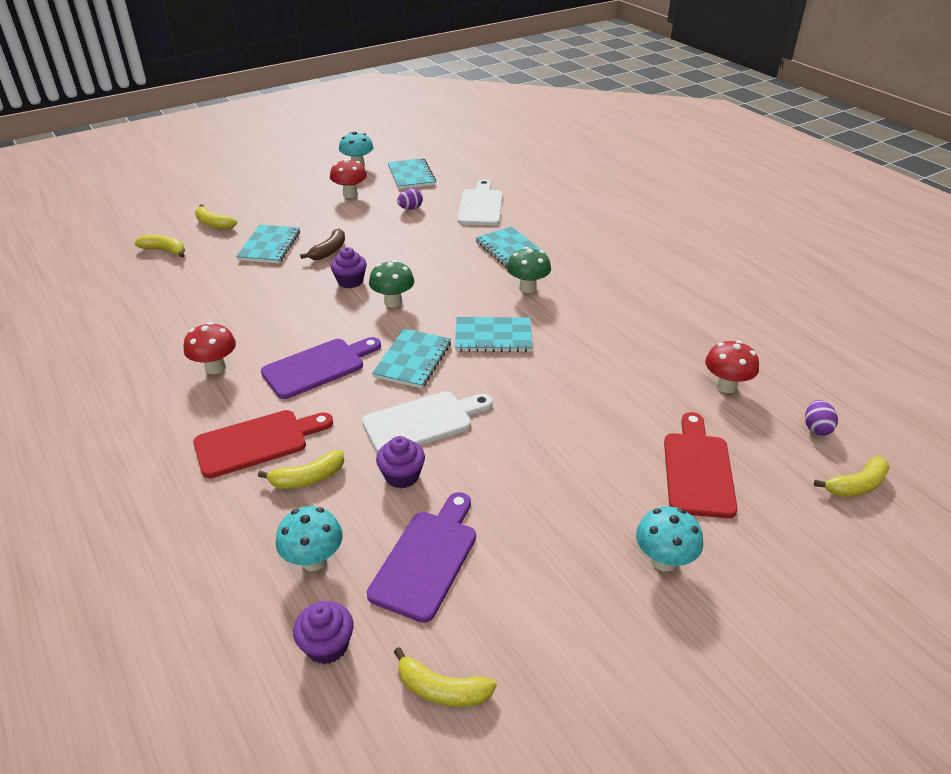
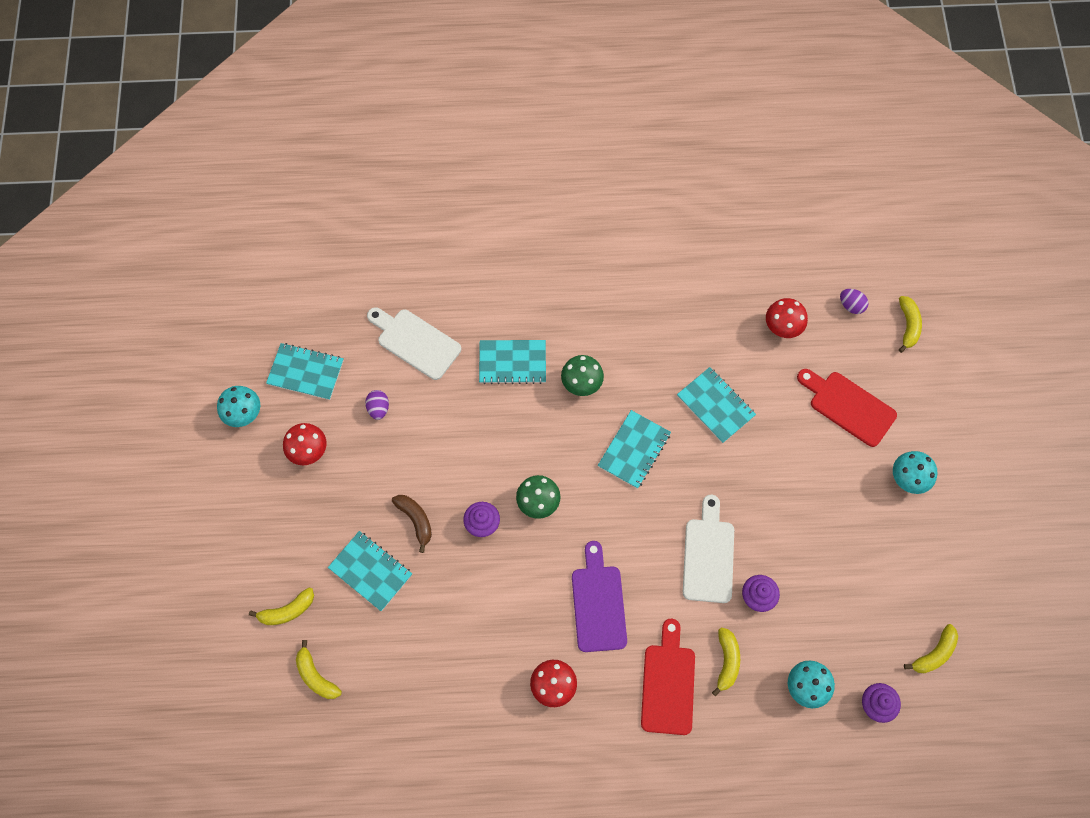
camera: 60 degrees left, 30 degrees up
(164, 250) = (316, 676): yellow banana -> yellow banana turned 90 degrees counterclockwise
(413, 360) = (630, 526): turquoise notebook -> turquoise notebook (715, 406)
(427, 559) = (839, 616): purple cutting board -> none

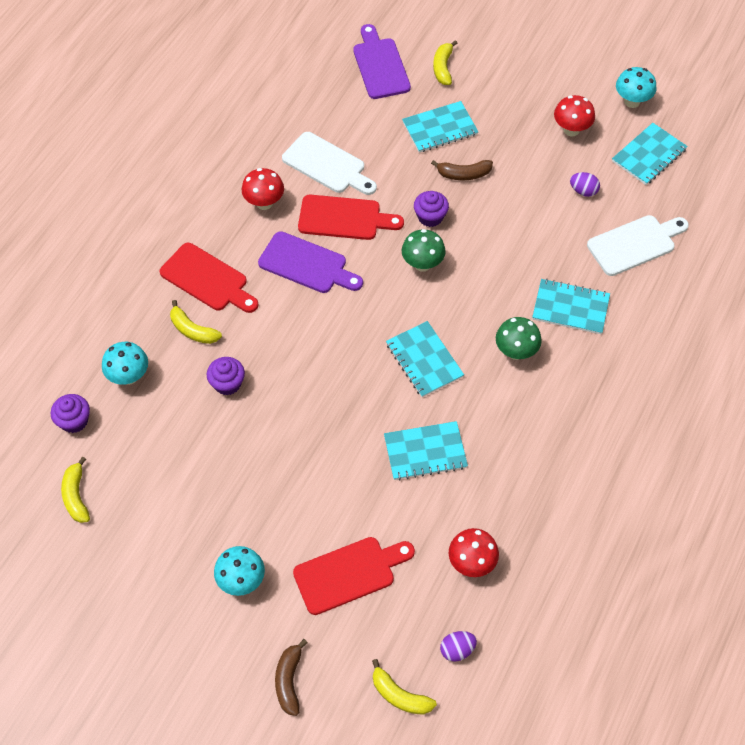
camera: 120 degrees right, 10 degrees down
(316, 676) = (380, 65): yellow banana -> purple cutting board
(512, 362) = (570, 308): turquoise notebook -> turquoise notebook turned 75 degrees clockwise
(528, 600) = (344, 218): none -> red cutting board
(708, 555) = (289, 366): white cutting board -> white cutting board (327, 165)
(951, 402) = (289, 681): none -> brown banana

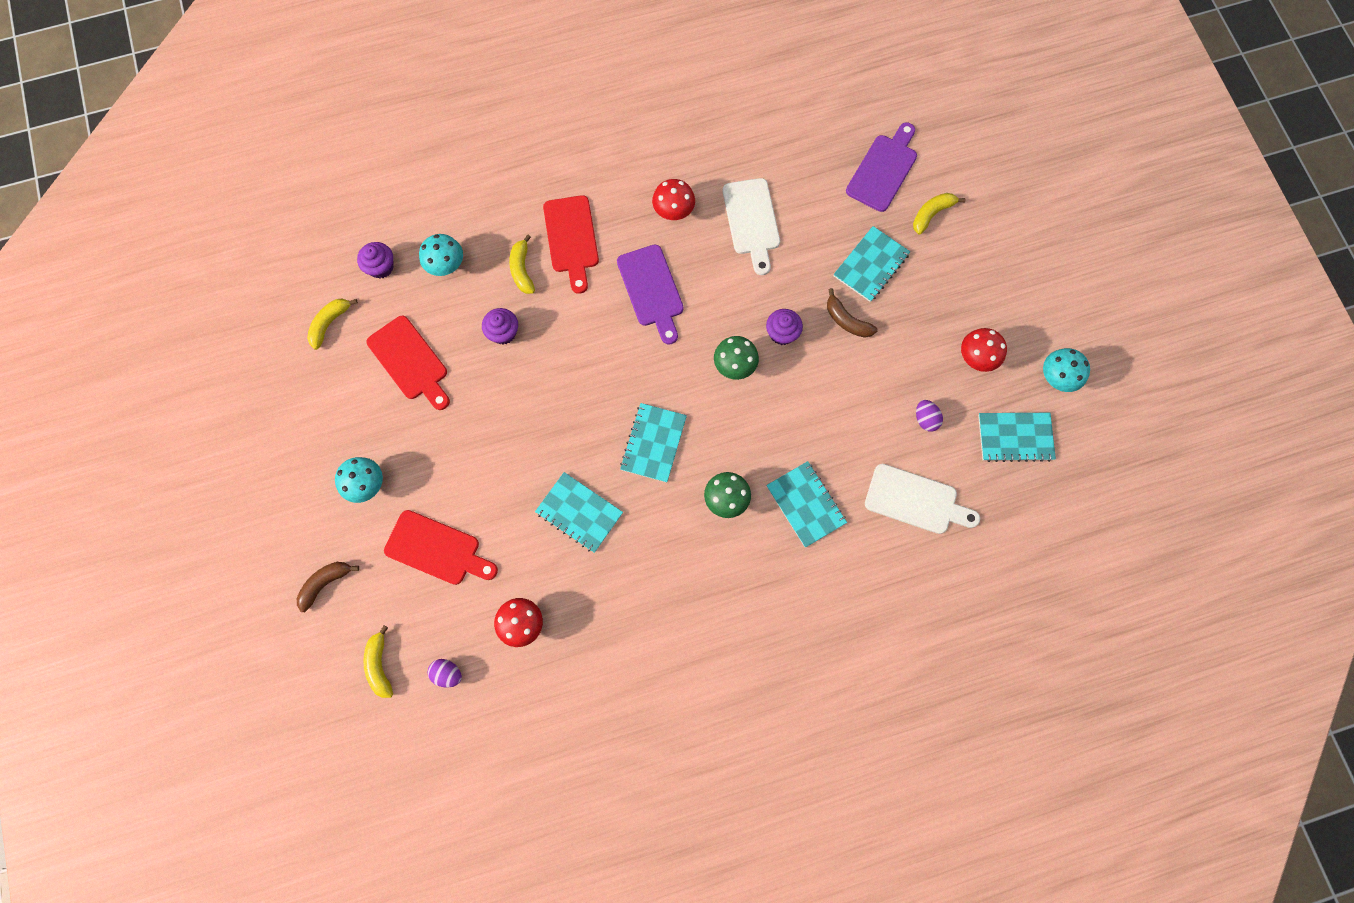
camera: 45 degrees right, 15 degrees up
(344, 218) = (717, 277): red cutting board -> red cutting board (410, 361)
(440, 128) = (871, 265): turquoise notebook -> turquoise notebook turned 75 degrees counterclockwise

